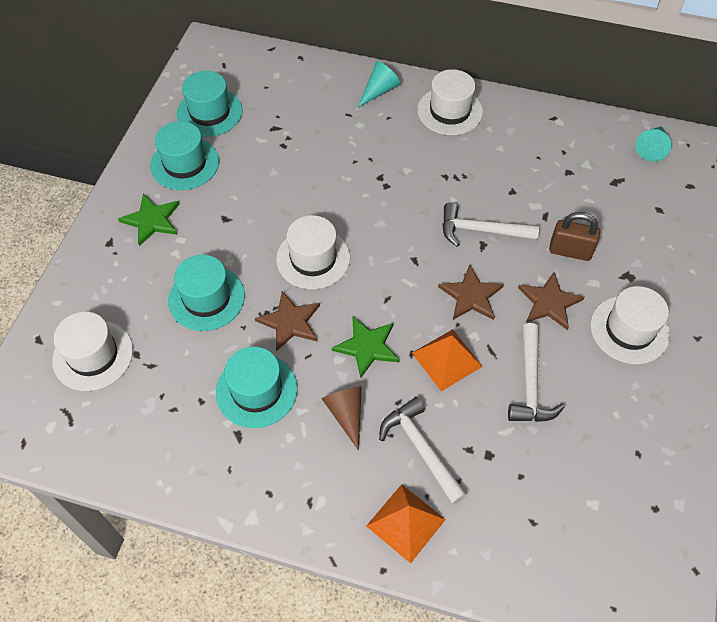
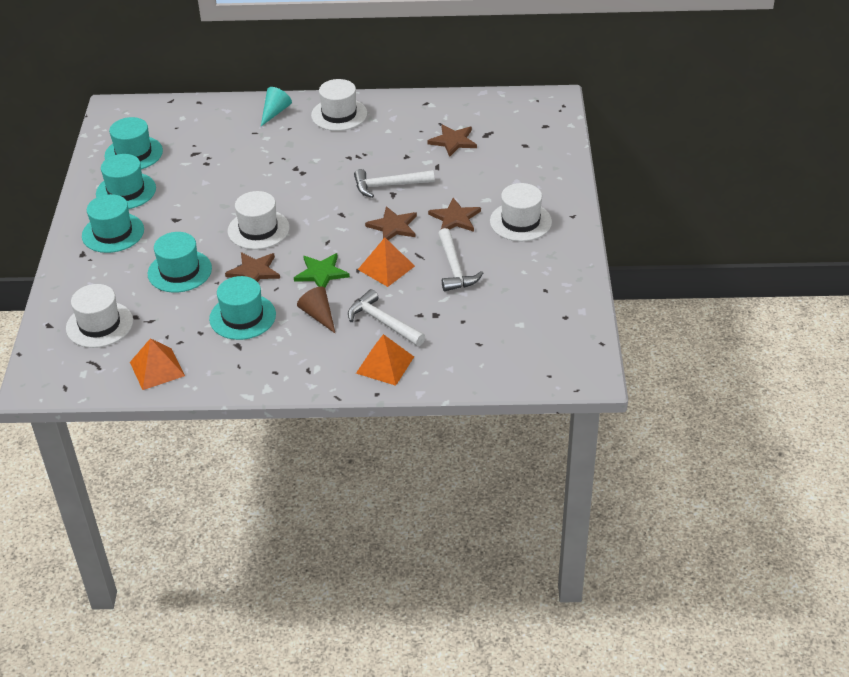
camera: 15 degrees left, 15 degrees down
(134, 445) = (157, 369): none -> orange pyramid
(152, 220) = (113, 233): green star -> turquoise hat
(570, 251) = (462, 184): brown padlock -> none
(573, 182) = (453, 141): none -> brown star
(652, 148) = (509, 107): turquoise cone -> none

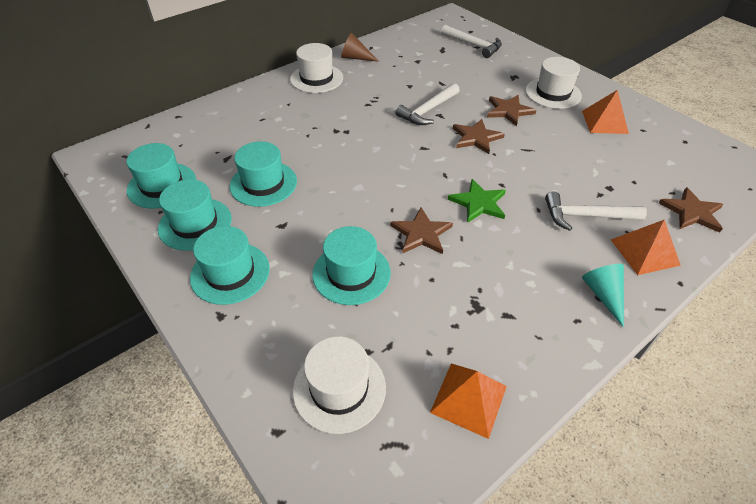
camera: 40 degrees left, 5 degrees up
(242, 317) = (471, 283): turquoise hat -> turquoise hat (263, 183)
(258, 229) = (373, 194): white hat -> none
(275, 112) = (260, 97): turquoise cone -> turquoise cone (603, 294)
(318, 315) = (531, 241): brown cone -> brown cone (355, 58)
(386, 267) = (519, 171): orange pyramid -> orange pyramid (604, 122)
(453, 141) = (427, 63): brown star -> brown star (692, 212)
(454, 268) = (565, 145): white hammer -> white hammer (473, 45)

